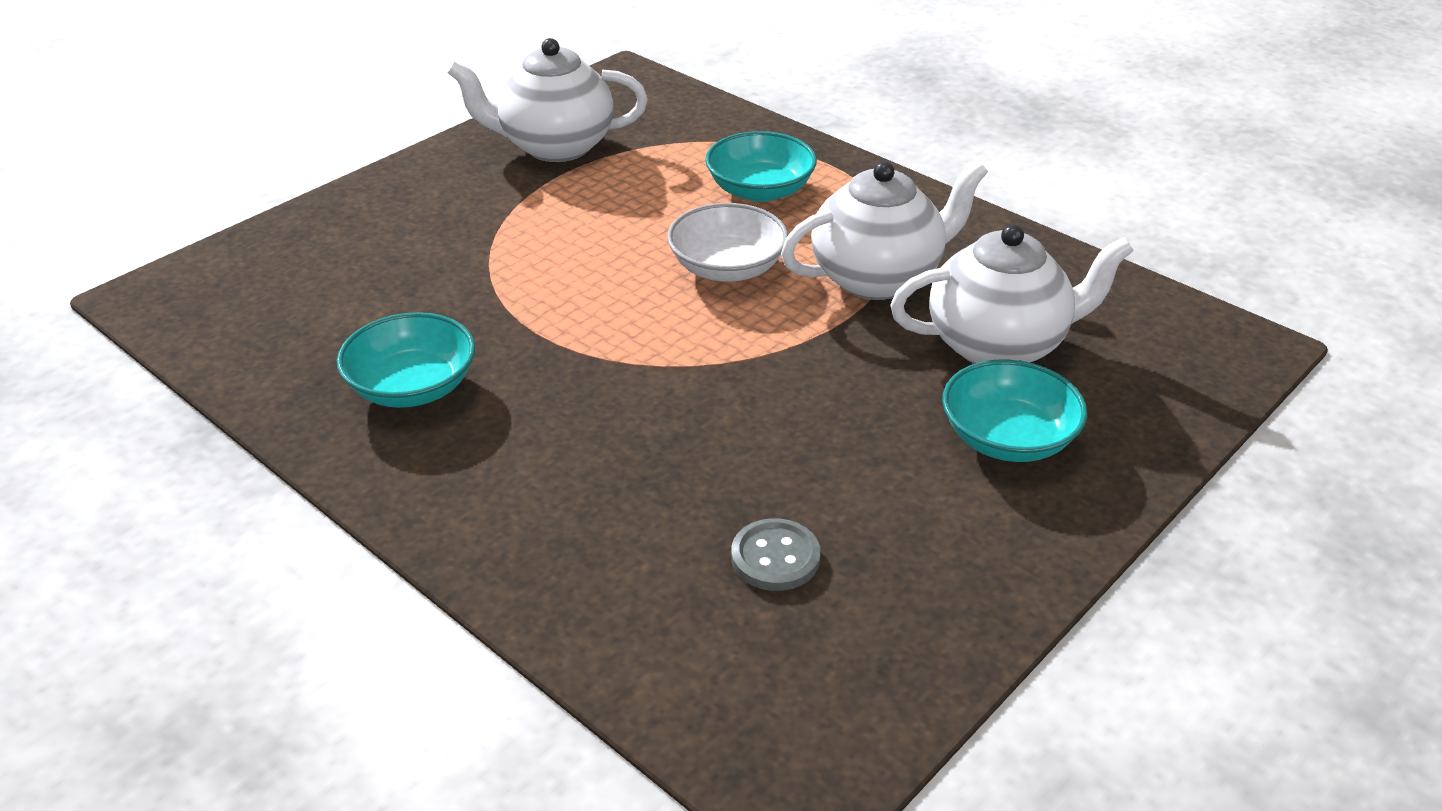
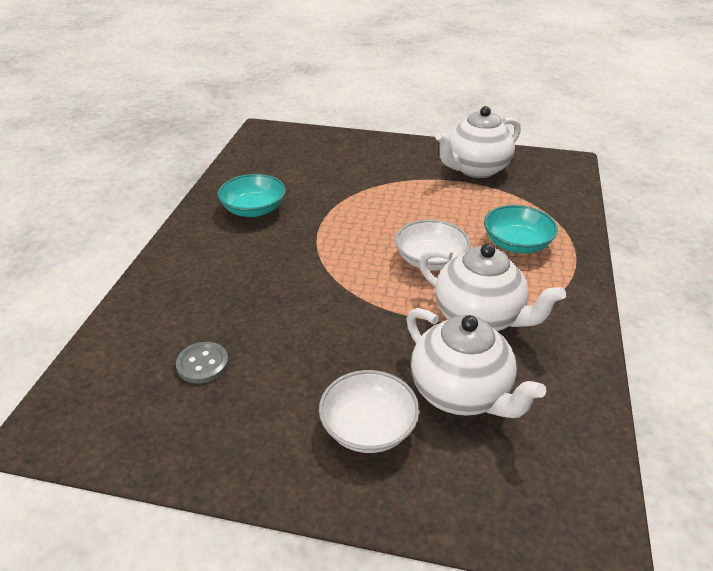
camera: 60 degrees right, 0 degrees up
(555, 146) = (476, 169): white teapot -> white teapot turned 90 degrees counterclockwise
(1008, 438) = (368, 428): turquoise bowl -> white bowl

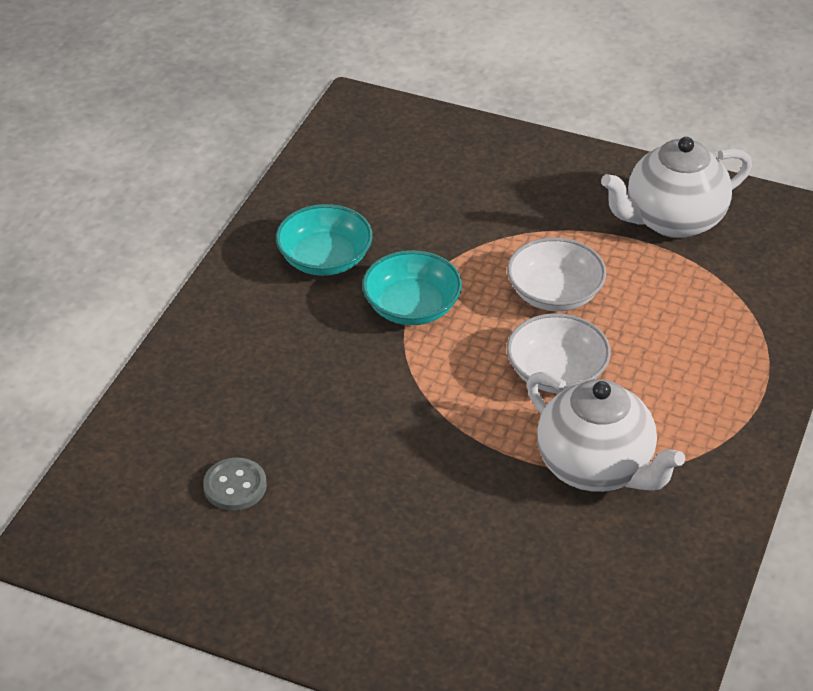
camera: 10 degrees right, 5 degrees up
(368, 428) = (419, 590): white bowl -> white bowl (554, 294)
(461, 393) = (541, 564): white teapot -> none
(516, 244) = (687, 361): turquoise bowl -> turquoise bowl (412, 307)

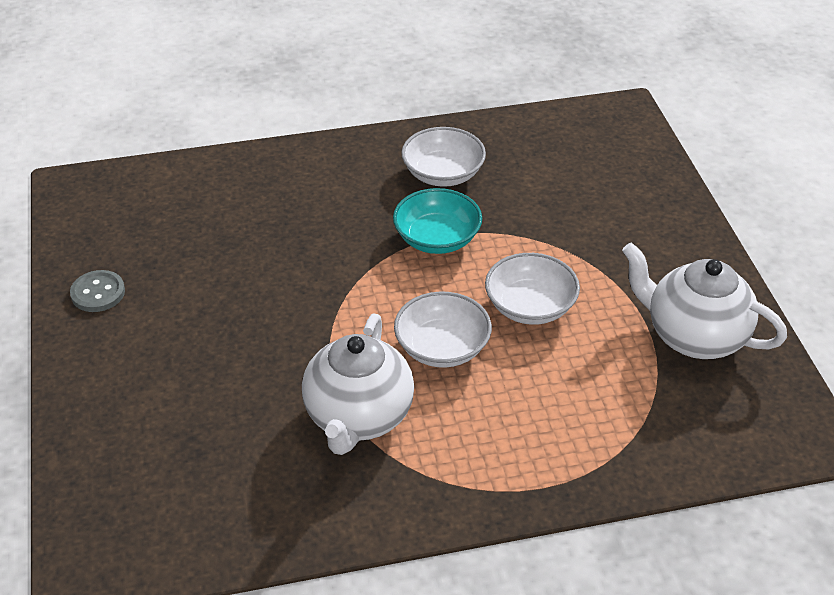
camera: 55 degrees right, 0 degrees up
(235, 486) = (184, 239): grey button -> grey button (98, 293)
(325, 259) = (443, 174): turquoise bowl -> white bowl

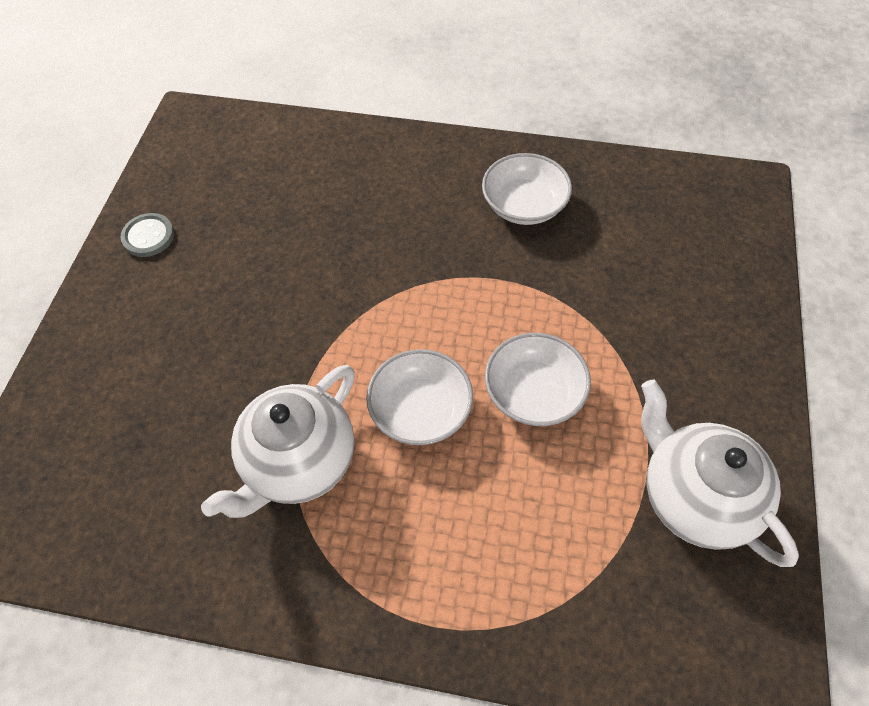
camera: 25 degrees right, 15 degrees up
(437, 238) = (480, 279): turquoise bowl -> none

